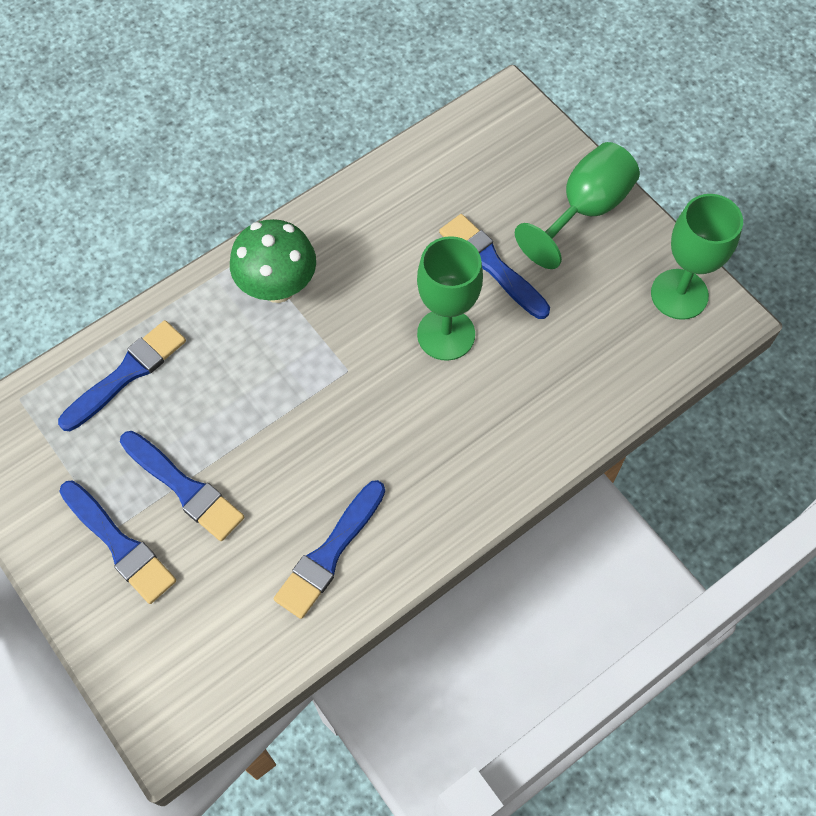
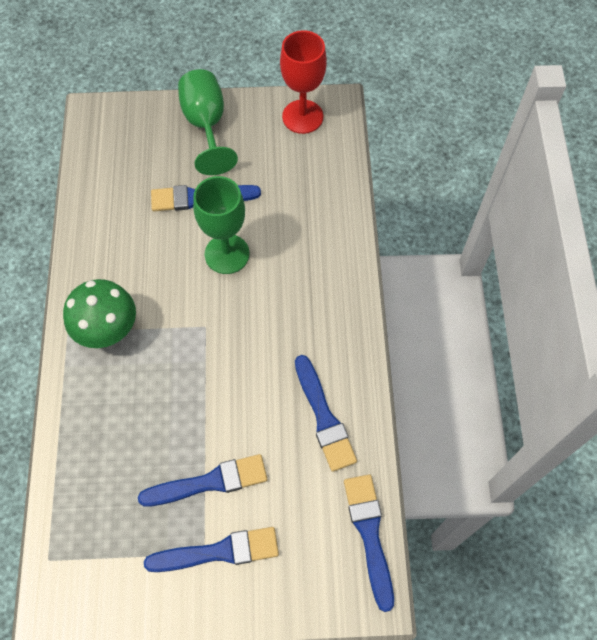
camera: 55 degrees left, 0 degrees up
(127, 373) = (91, 469): blue brush -> blue brush (369, 534)
(679, 294) = (302, 117): green goblet -> red goblet

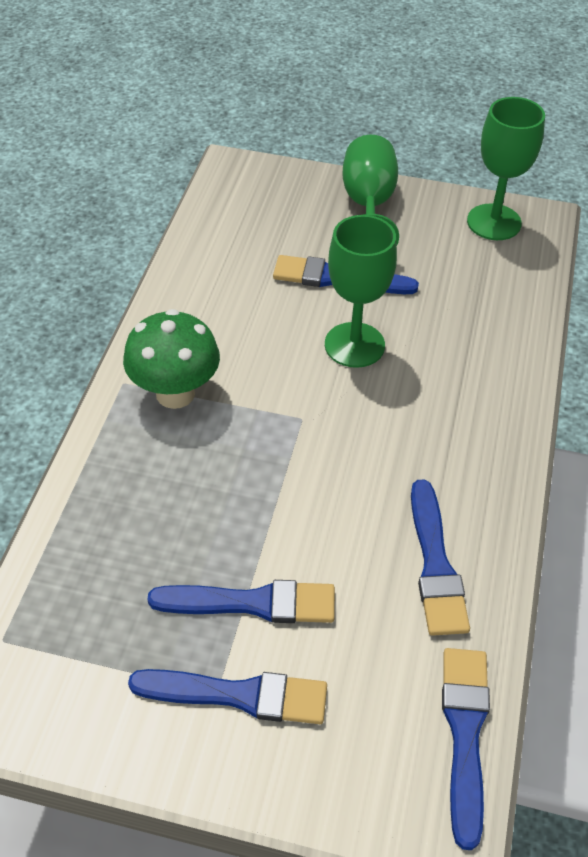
camera: 15 degrees right, 15 degrees down
(302, 117) = (494, 222): red goblet -> green goblet

